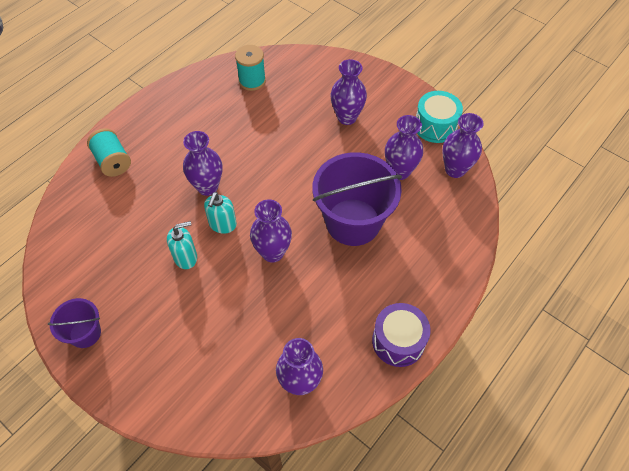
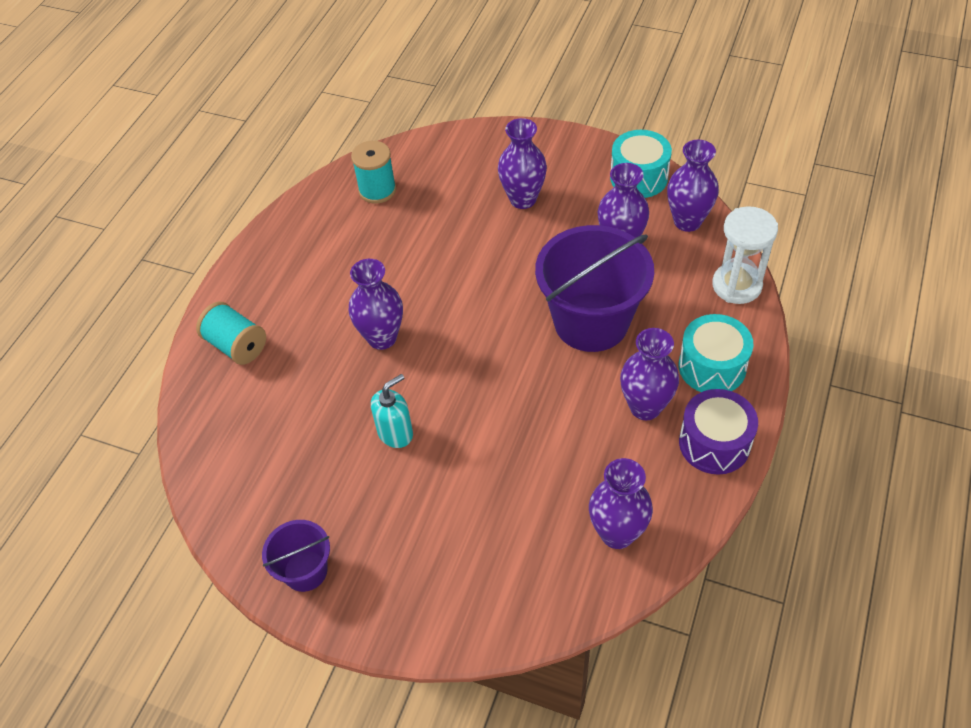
camera: 15 degrees left, 5 degrees down
(222, 224) = (425, 377): turquoise soap dispenser -> none
(273, 252) = (507, 390): purple vase -> purple vase (645, 407)
(423, 283) = (712, 367): none -> turquoise drum
(468, 229) = (736, 285): none -> white hourglass

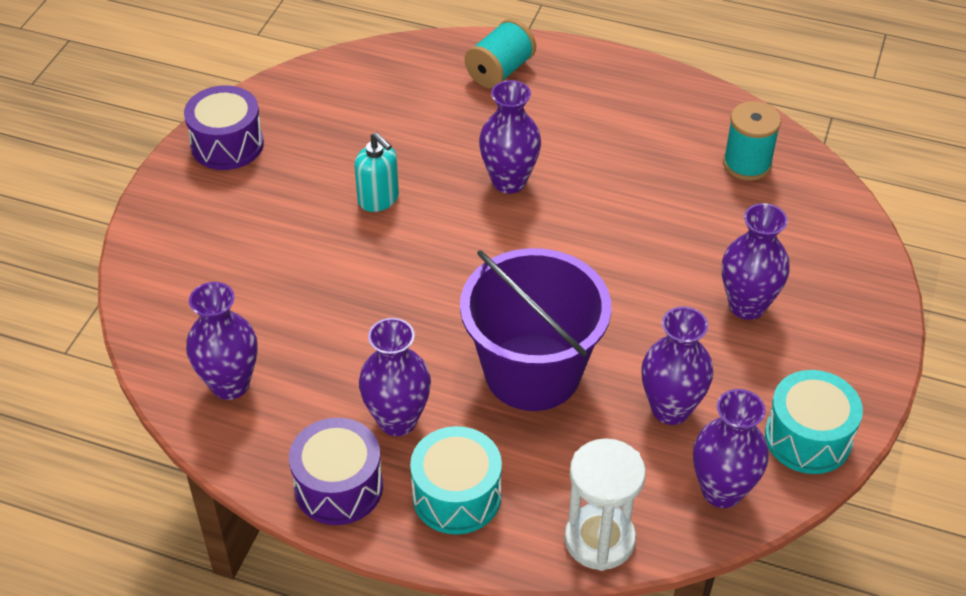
camera: 85 degrees right, 5 degrees down
(305, 571) = (227, 144): purple bucket -> purple drum

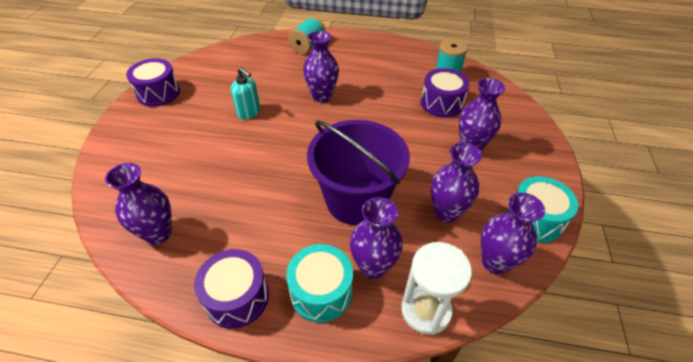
camera: 10 degrees left, 0 degrees up
(397, 420) = (274, 243): purple vase -> purple vase (373, 267)
(720, 219) = (441, 103): none -> purple drum

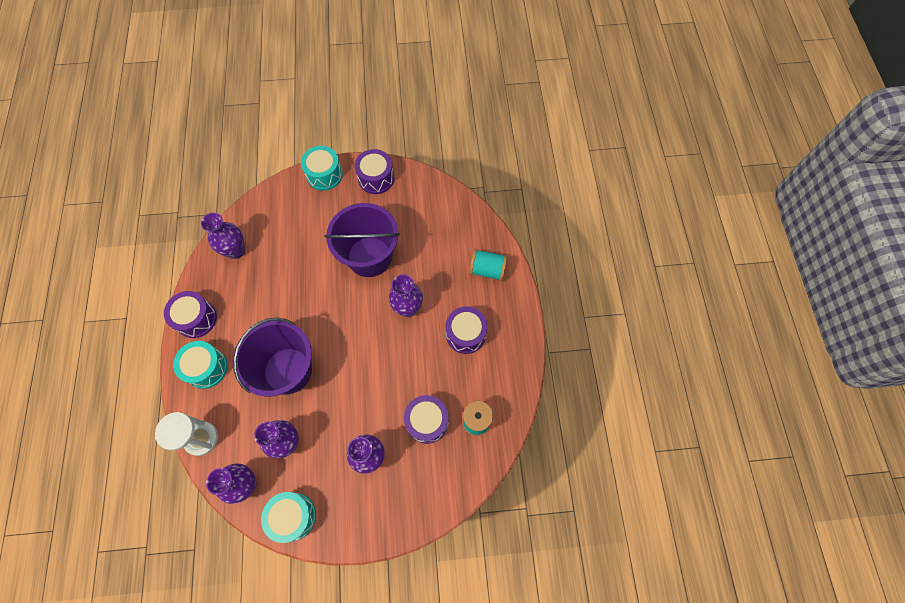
camera: 75 degrees right, 20 degrees up
(117, 131) = (324, 175): none -> turquoise drum
(249, 112) = (369, 256): turquoise soap dispenser -> purple bucket
(363, 67) = (466, 334): none -> purple drum
(373, 267) = (230, 397): purple vase -> none

